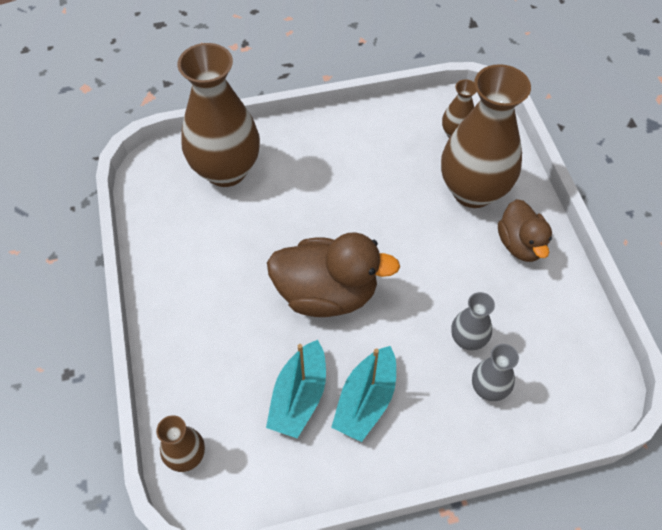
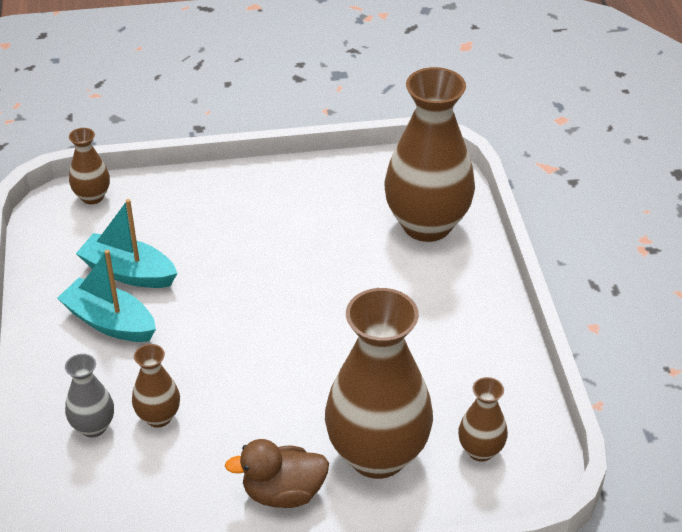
camera: 95 degrees right, 15 degrees down
(326, 293) = (245, 300): brown duck -> none
(467, 339) = (158, 417): grey vase -> brown vase

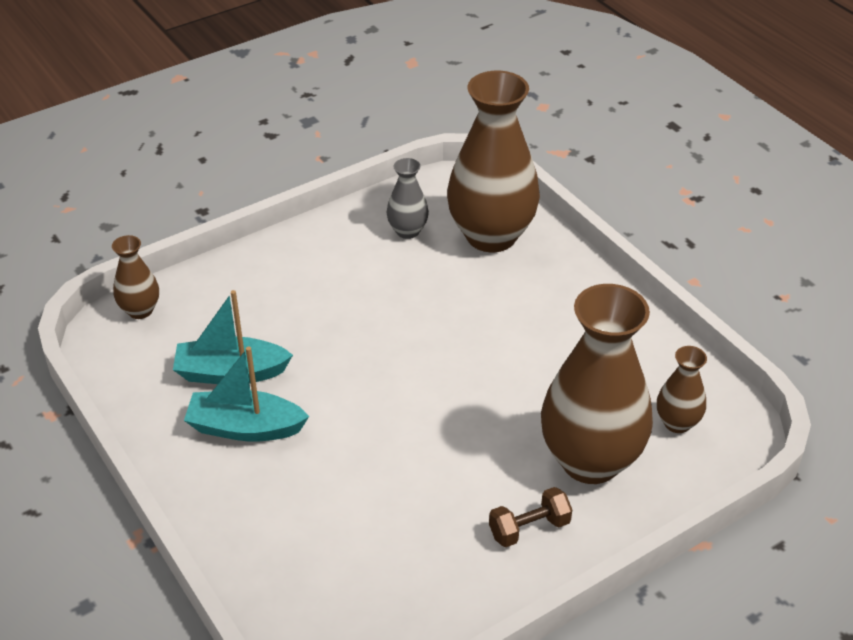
camera: 25 degrees left, 0 degrees up
(93, 427) = (300, 536): grey vase -> grey vase (407, 231)
(158, 417) = (359, 502): brown vase -> none
(283, 493) = (529, 528): brown duck -> brown dumbbell

